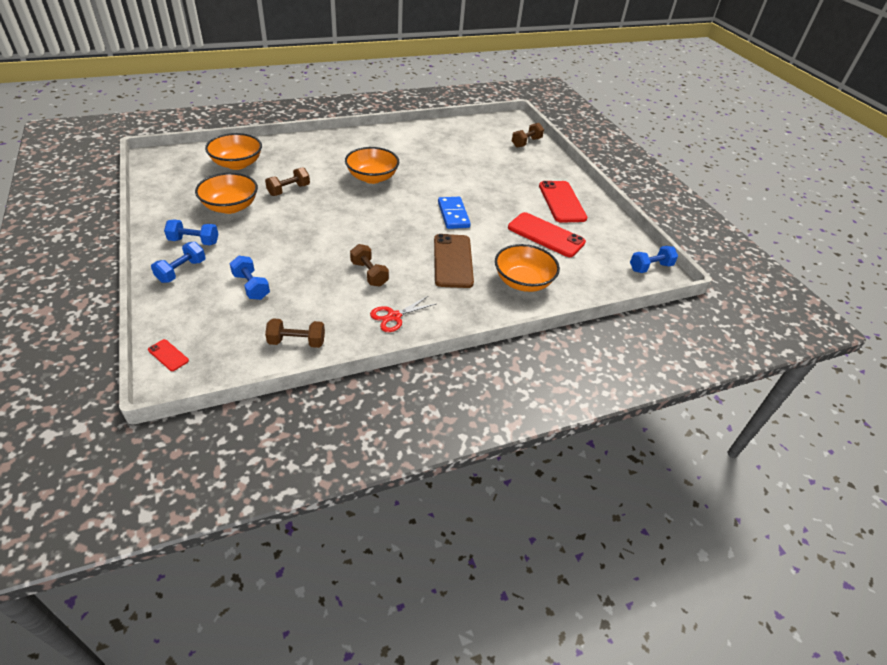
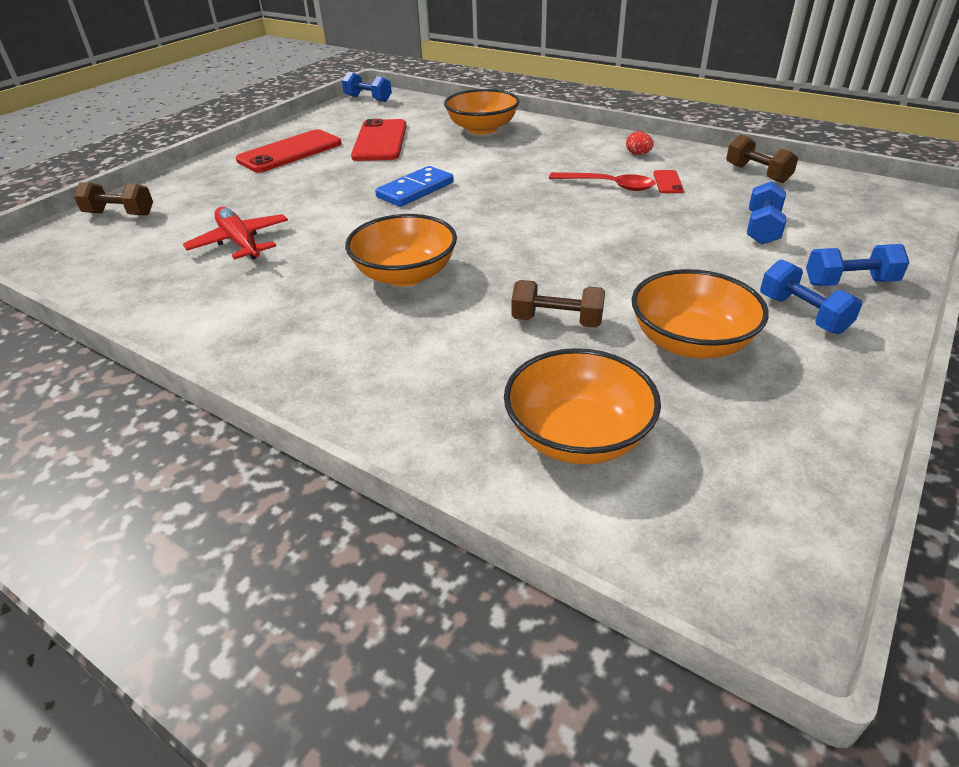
camera: 120 degrees left, 5 degrees down
(168, 355) = (912, 213): red phone -> red phone (668, 182)
(369, 274) = (609, 186): brown dumbbell -> red spoon
(394, 316) = (638, 154): red scissors -> red egg
(452, 261) = (507, 161): brown phone -> none
(456, 157) = (240, 242): none -> red plane

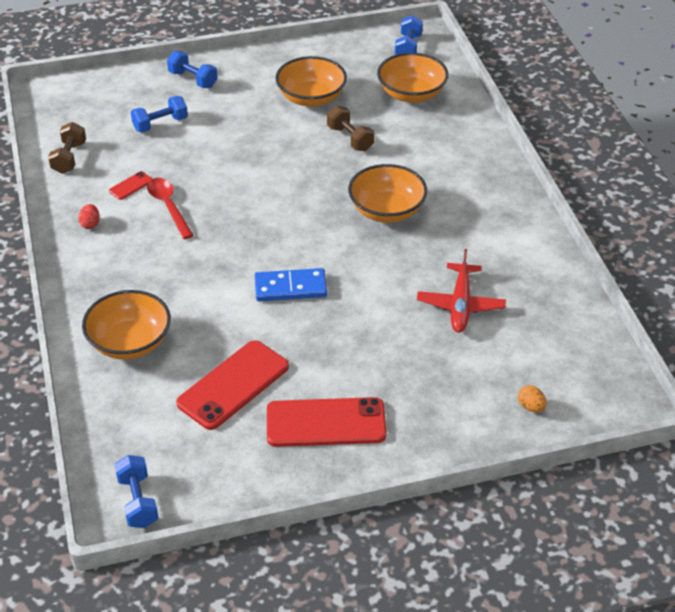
camera: 140 degrees left, 5 degrees up
(120, 214) = (531, 407): brown dumbbell -> orange egg
(802, 314) = (244, 81): blue dumbbell -> blue dumbbell (408, 48)

